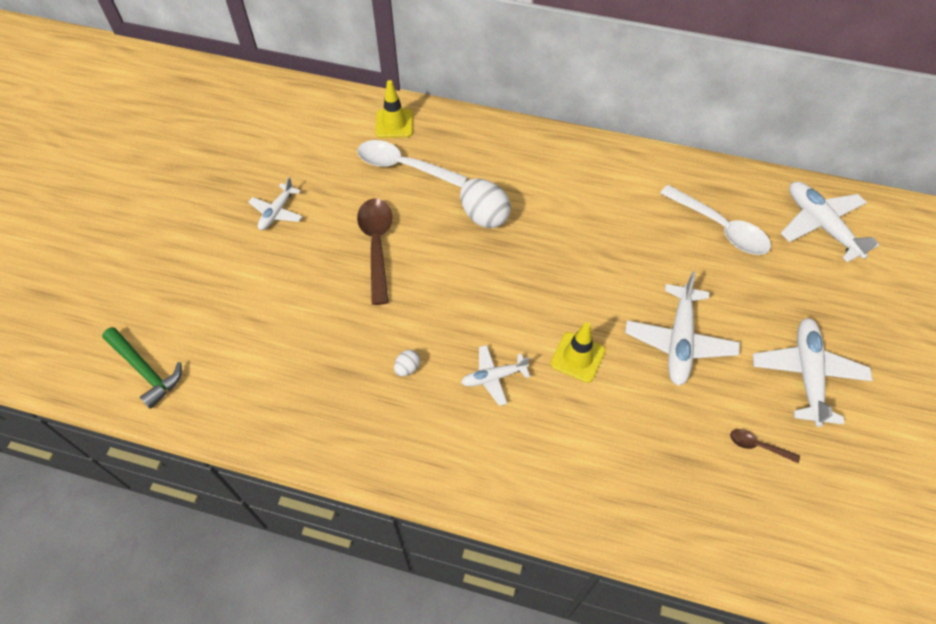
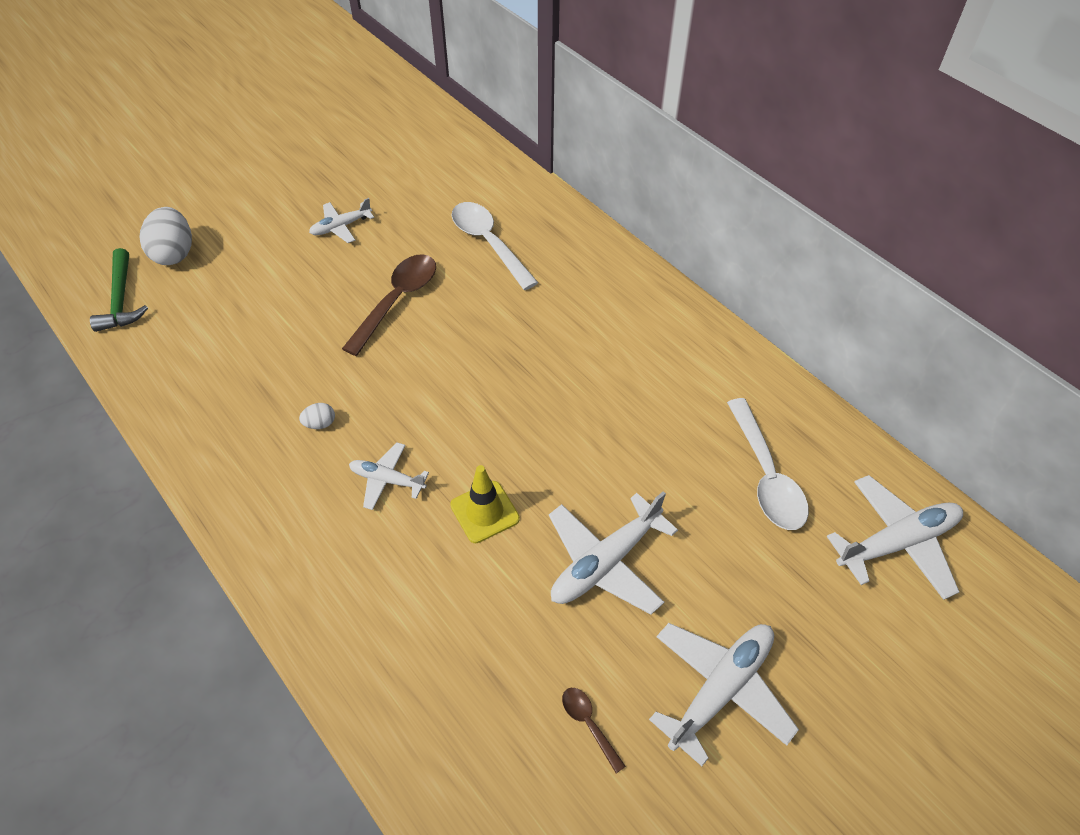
camera: 35 degrees right, 5 degrees down
(394, 123) = (517, 201): yellow traffic cone -> none
(484, 216) = (521, 328): white egg -> white egg (174, 253)
(820, 225) = (897, 542): white plane -> white plane turned 60 degrees clockwise

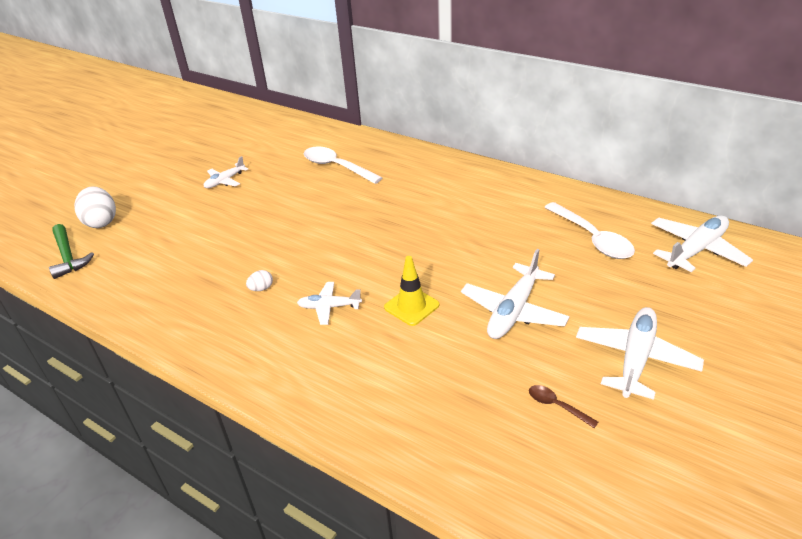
camera: 15 degrees left, 15 degrees down
(397, 300) = (286, 209): brown spoon -> none

